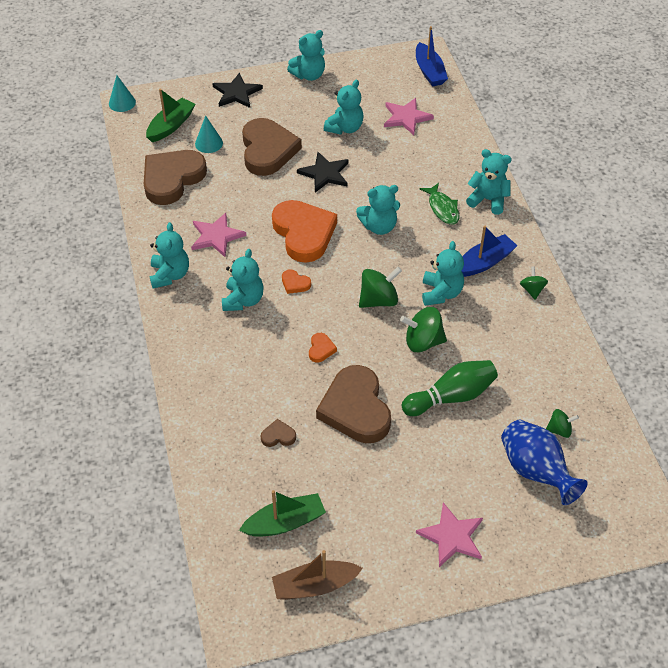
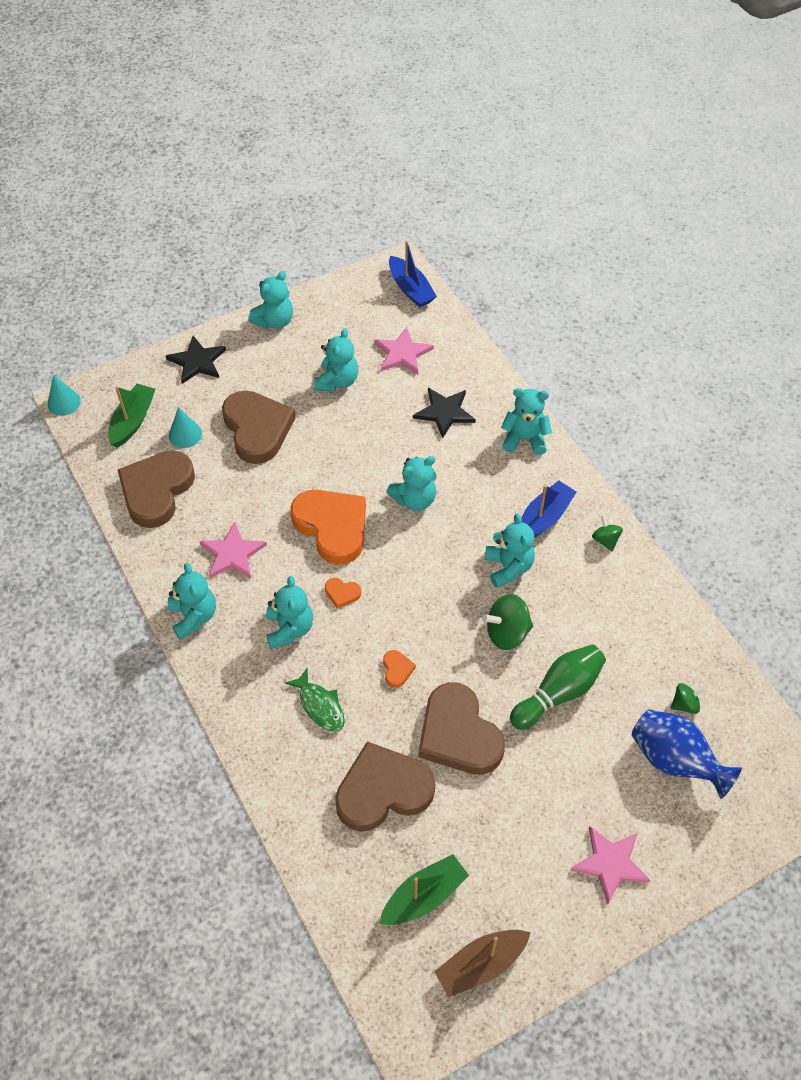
camera: 15 degrees left, 5 degrees up
(278, 436) = (383, 790): brown heart -> brown heart, size x2.47
(324, 174) = (332, 445): black star -> black star (444, 412)
(378, 300) = (442, 592): green spinning top -> none
(442, 208) = (478, 460): green fish -> green fish (320, 706)

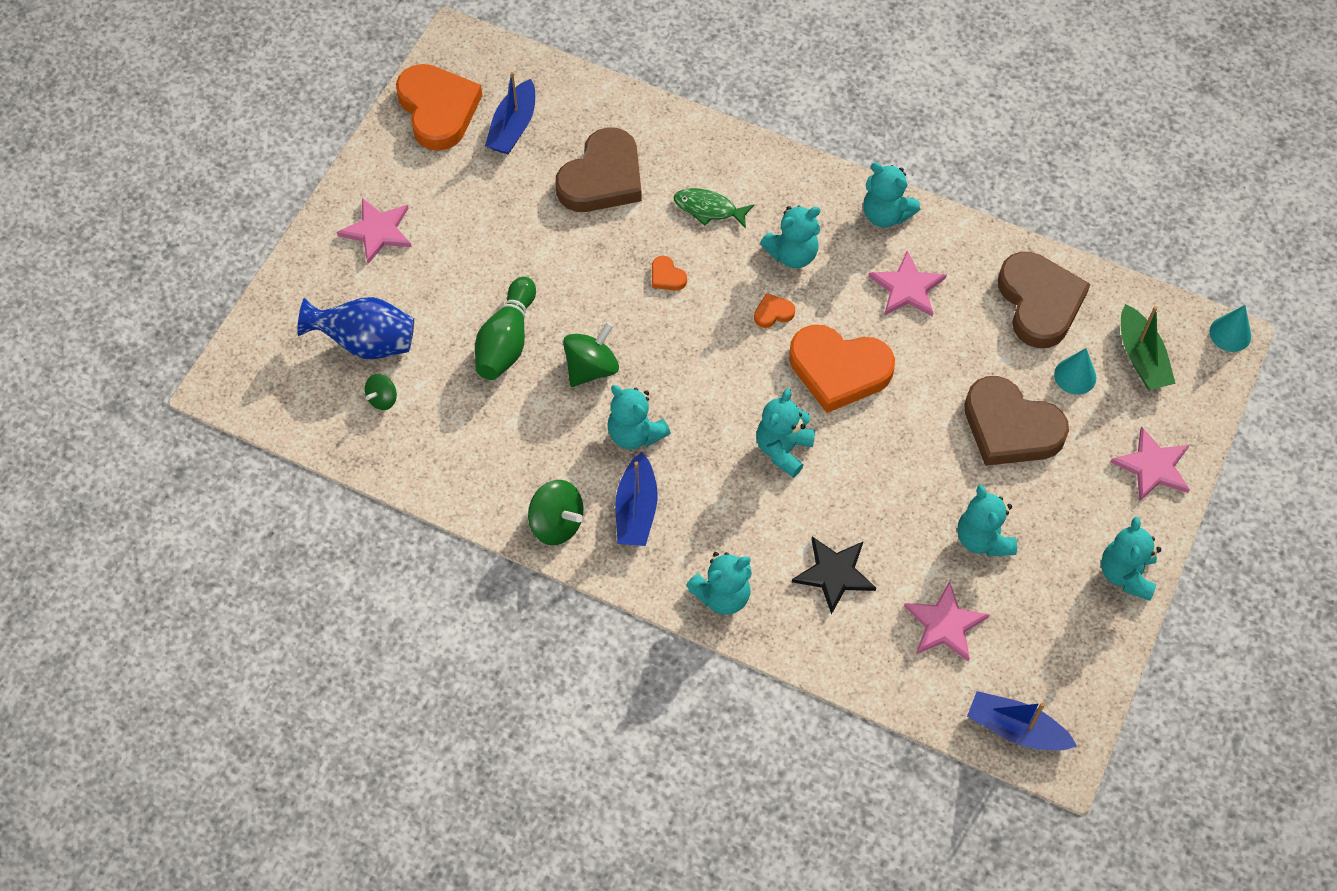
camera: 145 degrees right, 5 degrees up
(197, 361) = (1153, 466): black star -> pink star
(289, 628) = (792, 254): turquoise teddy bear -> turquoise teddy bear turned 75 degrees counterclockwise
(424, 896) = (513, 127): green boat -> blue boat
(458, 734) = (571, 255): brown heart -> none
(481, 965) = (438, 110): brown boat -> orange heart
(605, 540) = (556, 523): green spinning top -> green spinning top, size x1.70

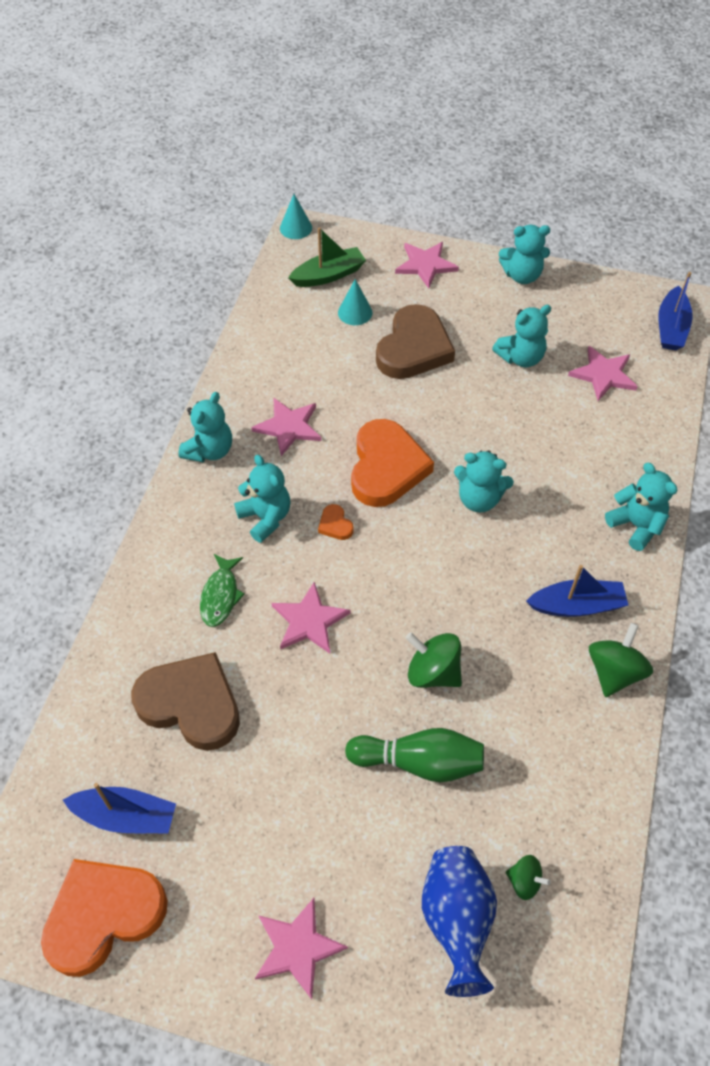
camera: 100 degrees left, 5 degrees down
(635, 434) = (496, 620): turquoise teddy bear -> none
(667, 276) = (309, 621): orange heart -> pink star
(834, 574) = (586, 449): black star -> none
(1039, 302) = (288, 338): brown heart -> none

